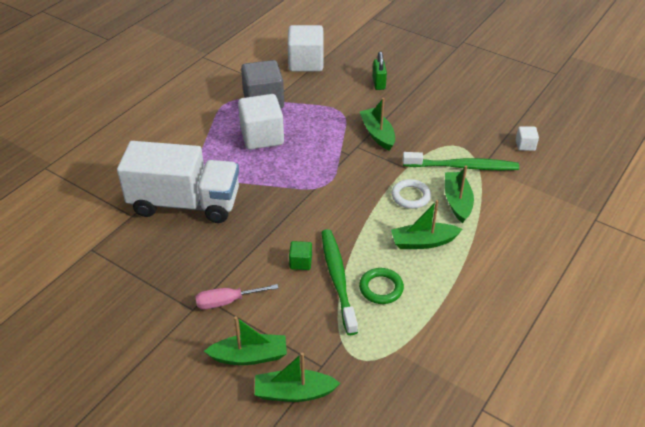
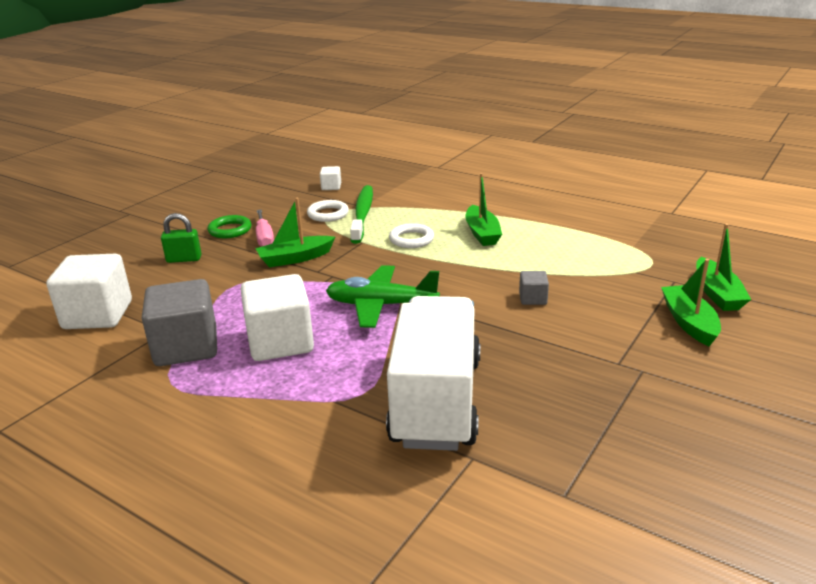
camera: 90 degrees left, 15 degrees down
(227, 301) = (616, 344): pink screwdriver -> pink screwdriver (264, 237)
(300, 262) = (532, 299): green cube -> grey cube
(301, 179) = (381, 305): none -> green plane
(338, 279) = (551, 276): green toothbrush -> none
(381, 288) = (555, 253): green ring -> green ring (230, 230)
(457, 201) = (418, 217): green boat -> none
(461, 146) = (328, 214): none -> white ring

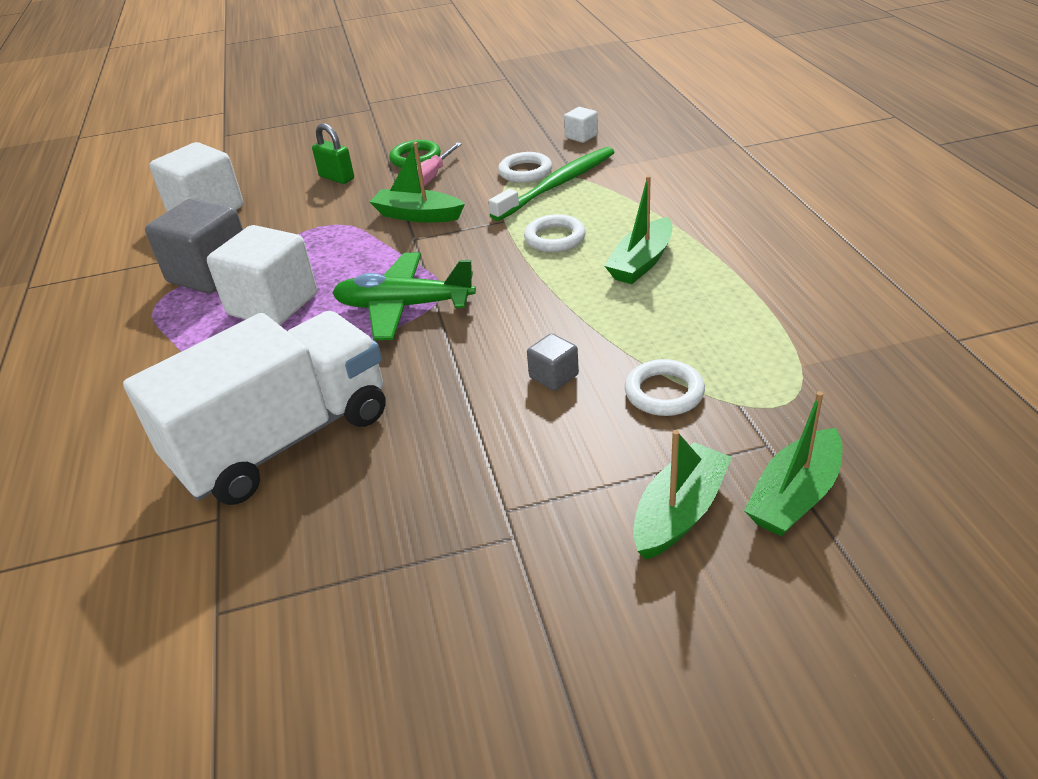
camera: 45 degrees right, 10 degrees up
(381, 305) = (404, 307): green plane -> green plane turned 45 degrees counterclockwise
(597, 282) = (664, 392): none -> white ring

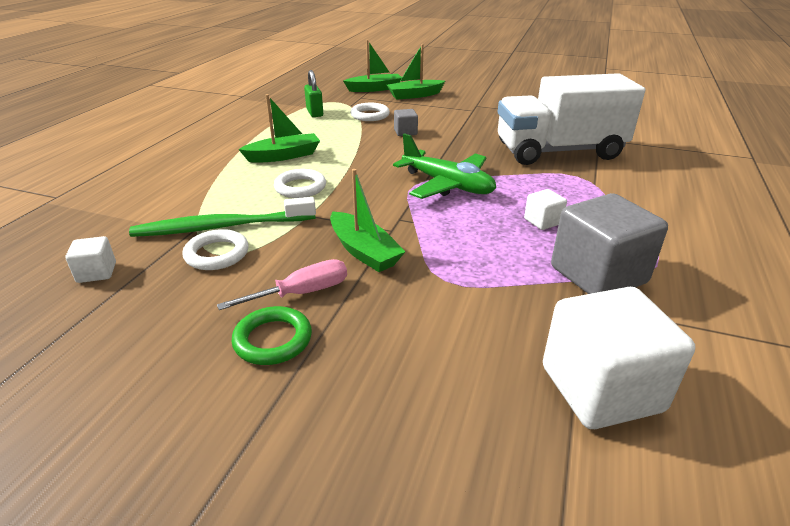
camera: 150 degrees left, 5 degrees down
(273, 304) = (542, 221): white cube -> white cube, size x0.46
(337, 178) = (392, 359): green padlock -> green padlock (314, 113)

